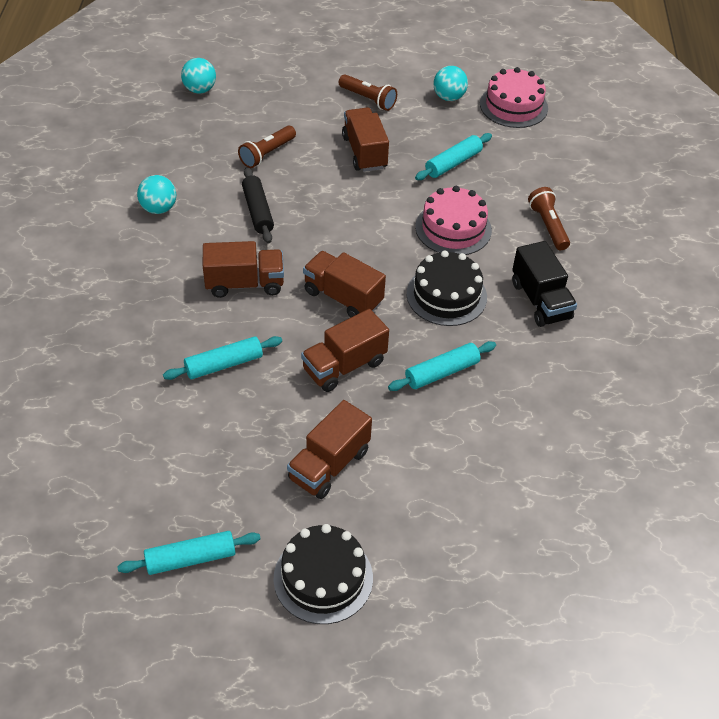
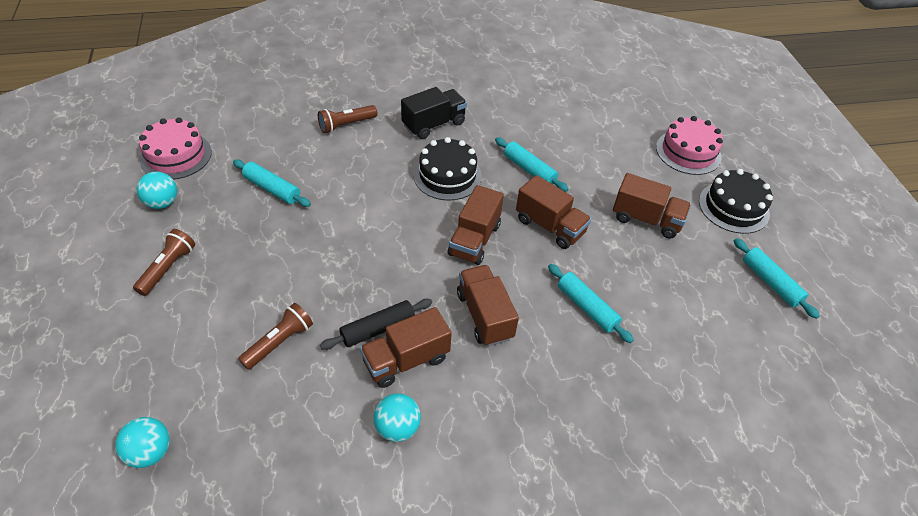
camera: 105 degrees left, 0 degrees up
(267, 154) = (279, 342): brown flashlight -> brown flashlight turned 75 degrees counterclockwise
(364, 152) = (264, 257): brown truck -> brown truck (406, 360)
(453, 228) = (364, 180): pink cake -> pink cake (688, 152)

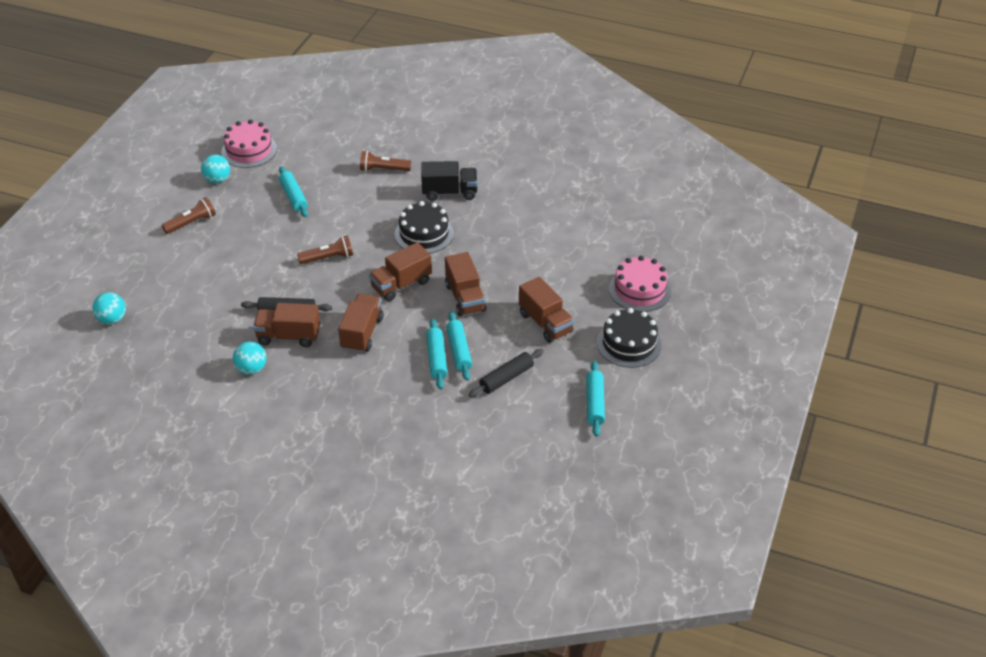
camera: 35 degrees right, 5 degrees down
(279, 342) = (222, 293): brown flashlight -> brown flashlight (328, 258)
(529, 170) = (491, 253): turquoise rolling pin -> turquoise rolling pin (459, 350)
(671, 296) = (506, 378): none -> black rolling pin

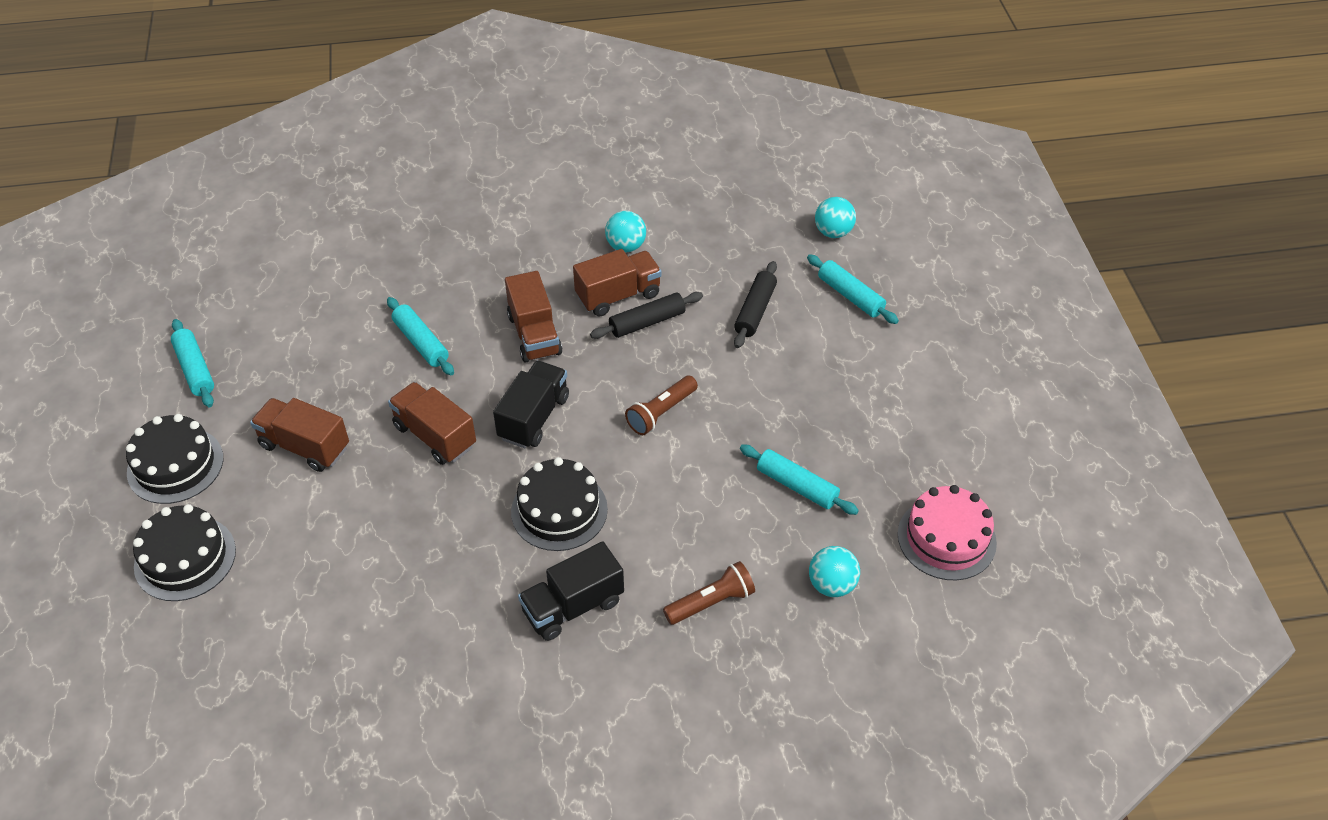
camera: 150 degrees right, 5 degrees up
(191, 223) = (887, 382): brown flashlight -> none
(217, 180) = (930, 463): turquoise ball -> turquoise ball (831, 585)
(401, 284) = (534, 417): brown truck -> black truck
(459, 350) = (399, 363): turquoise rolling pin -> turquoise rolling pin (850, 296)
(506, 378) = (320, 355): black rolling pin -> black rolling pin (755, 311)
(639, 290) = (185, 558): pink cake -> black cake

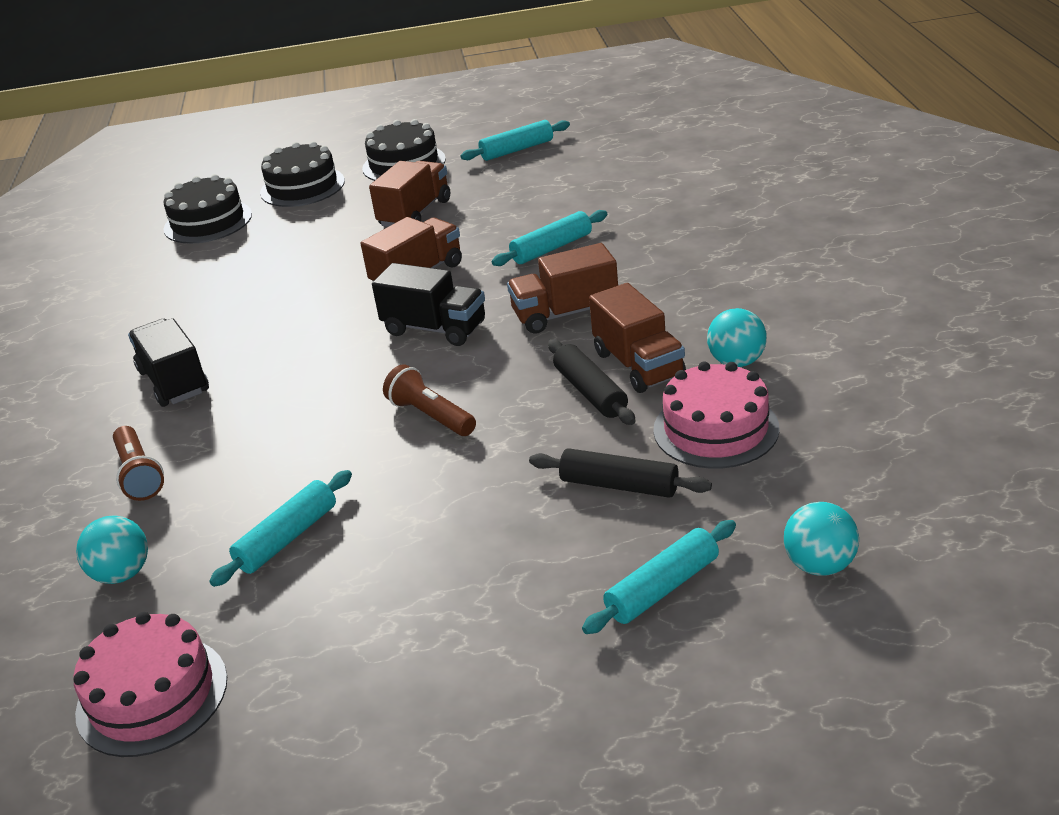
camera: 95 degrees right, 15 degrees down
(559, 510) = (300, 360): black cake -> black cake (208, 222)
(701, 262) = (716, 429): none -> pink cake

